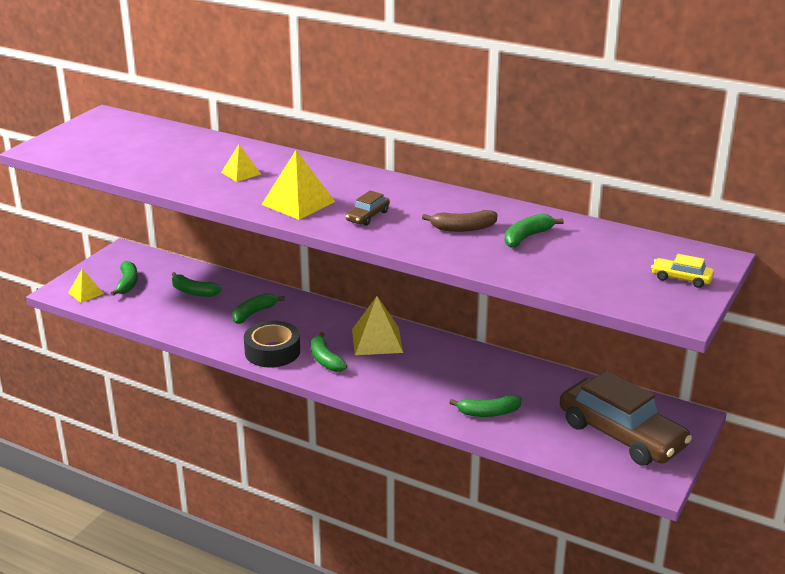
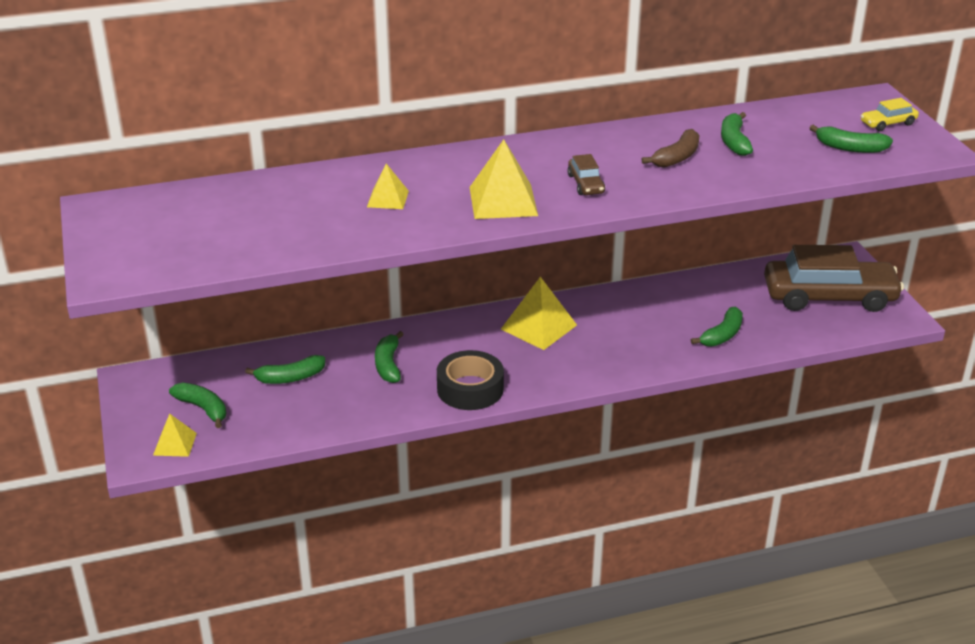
camera: 45 degrees left, 5 degrees up
(325, 360) = (527, 368): green banana -> green banana (850, 148)

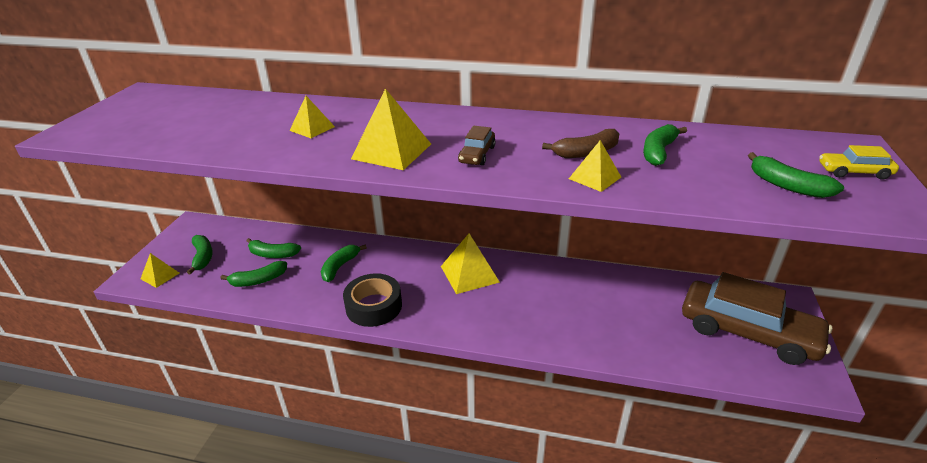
camera: 30 degrees right, 0 degrees up
(706, 179) = (595, 178): none -> yellow pyramid
(722, 335) = (615, 334): green banana -> green banana (258, 280)

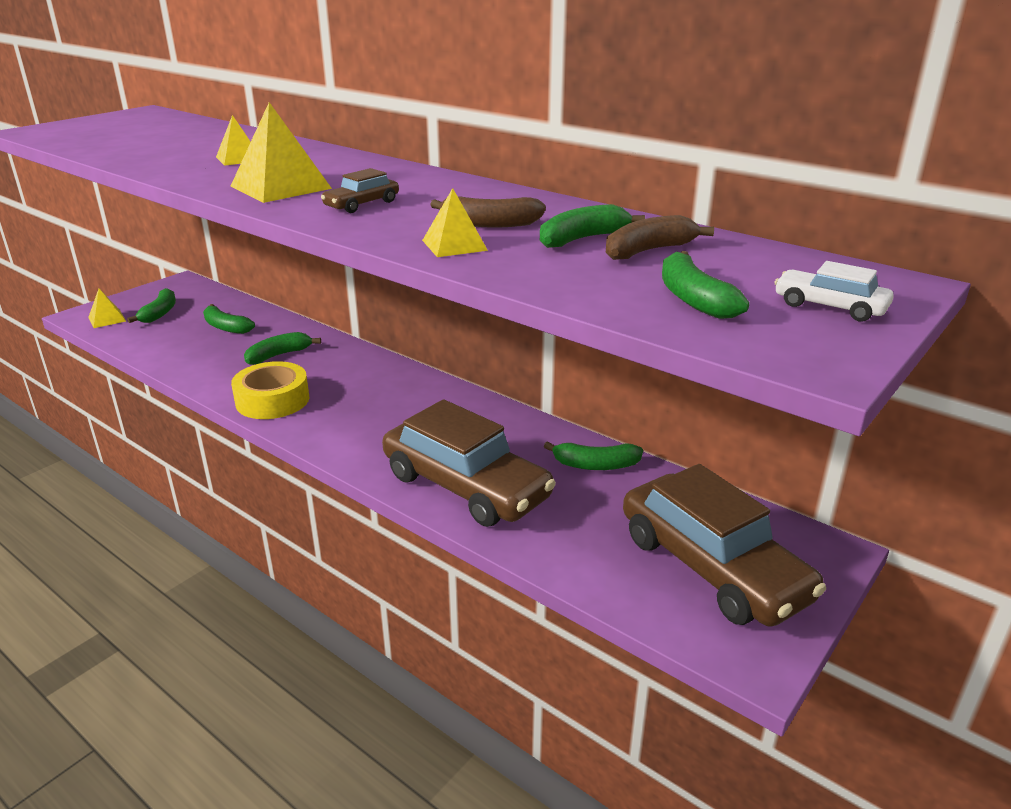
camera: 25 degrees right, 5 degrees down
(258, 280) = (187, 346): green banana -> green banana (595, 465)
(374, 306) = (272, 400): black tape -> yellow tape
(469, 274) = (410, 399): yellow pyramid -> none
(568, 328) = (465, 486): none -> brown car
(707, 152) = (649, 251): none -> brown banana
(854, 172) = (829, 306): yellow car -> white car

